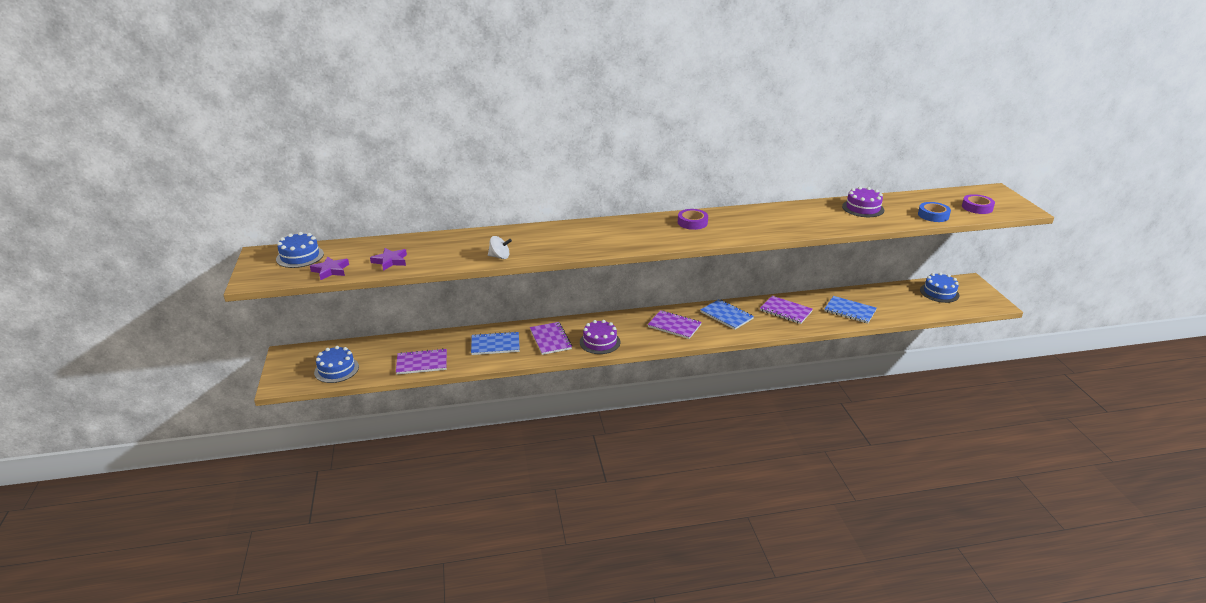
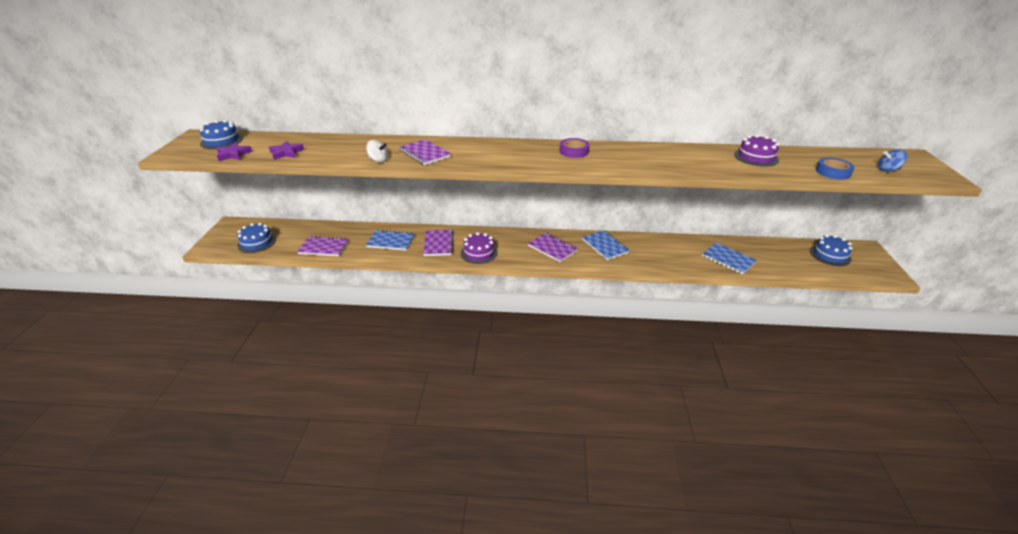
camera: 15 degrees right, 5 degrees up
(785, 311) = (663, 250): purple notebook -> purple notebook (424, 153)
(977, 207) = (887, 170): purple tape -> blue spinning top

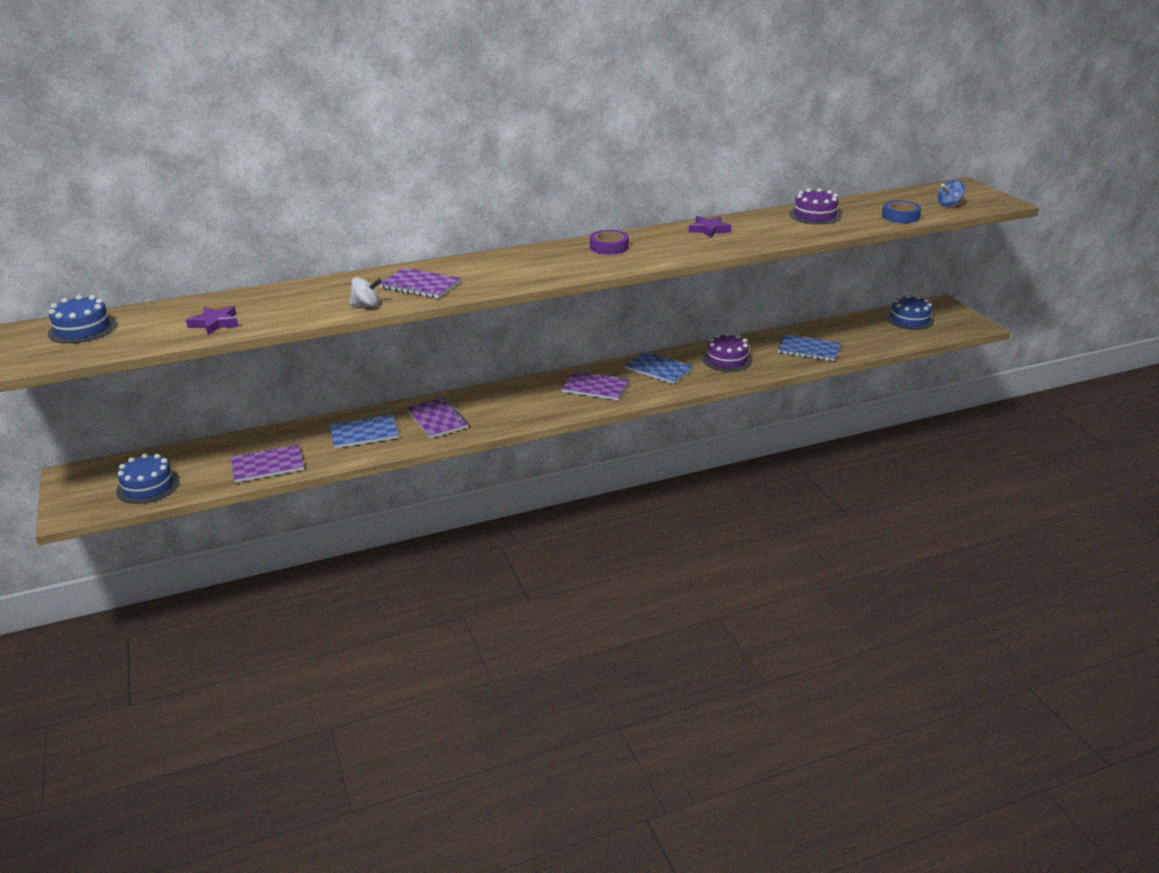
camera: 25 degrees left, 5 degrees down
(233, 154) = (132, 341): purple star -> purple star (709, 230)
(479, 253) = (503, 416): purple cake -> purple cake (727, 360)

